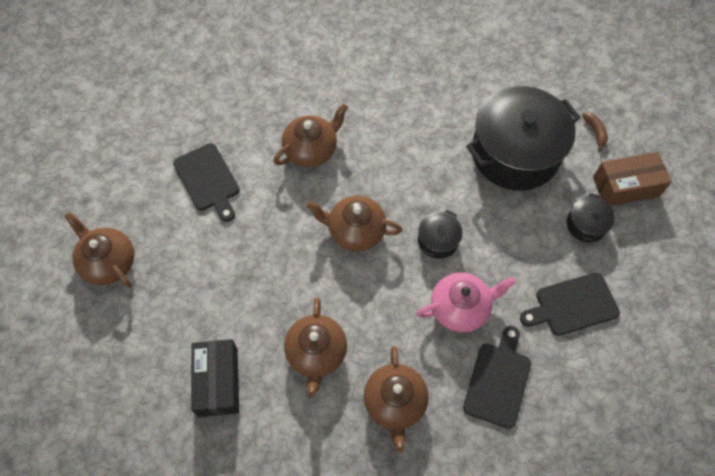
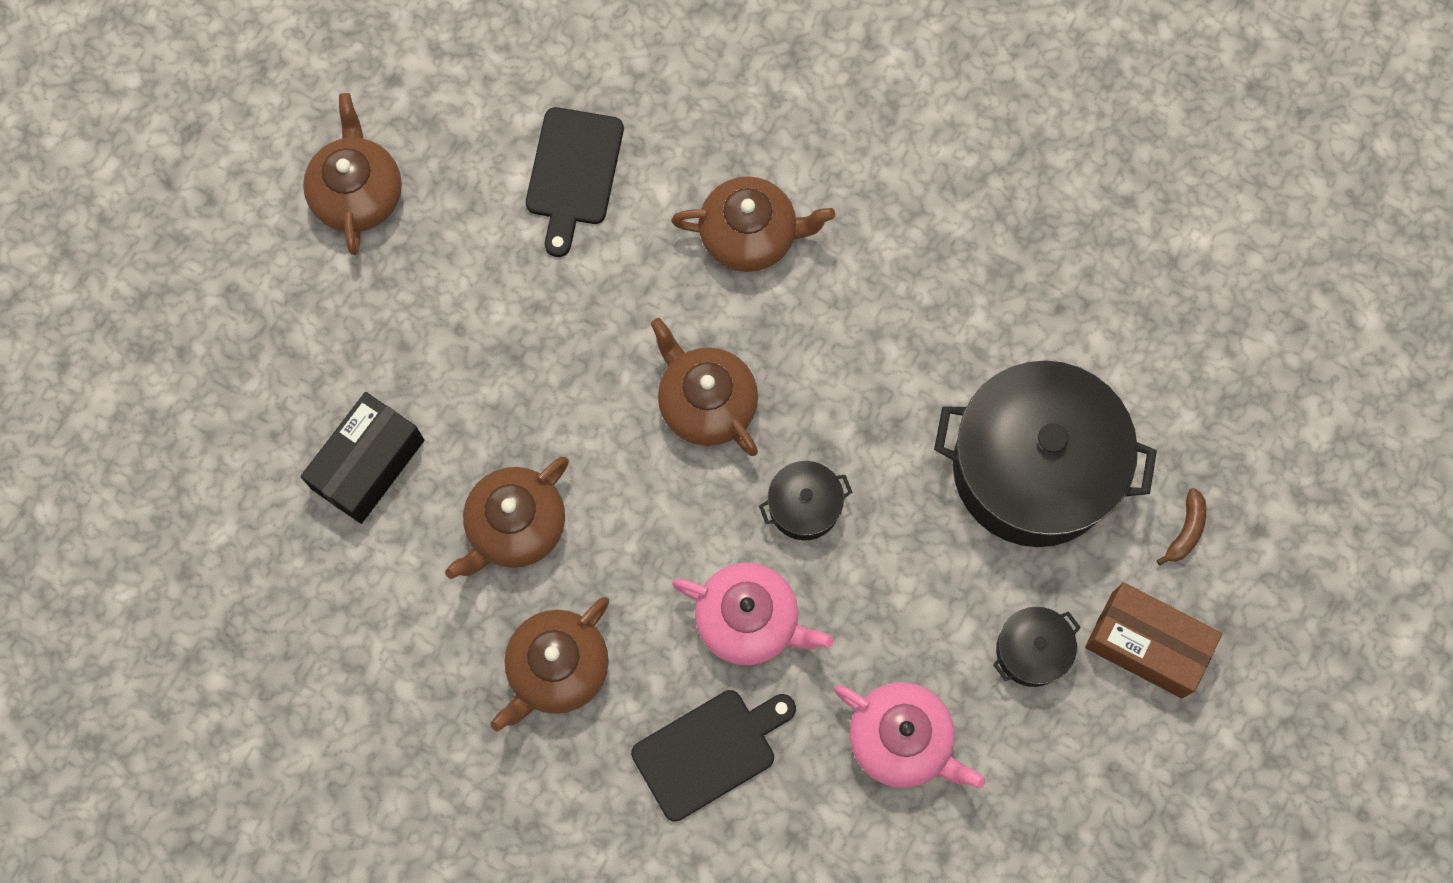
camera: 40 degrees right, 10 degrees up
(572, 305) = (902, 740): black cutting board -> pink teapot

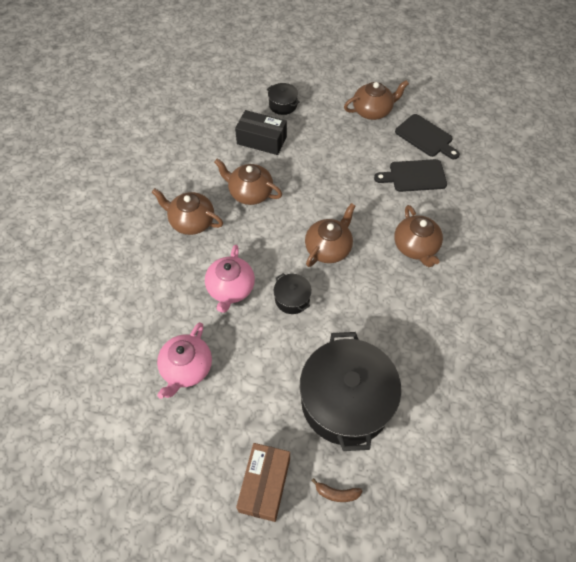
camera: 75 degrees right, 15 degrees down
(710, 751) = (166, 287): black cutting board -> black cutting board (425, 137)
(1032, 651) = (246, 422): black pot -> black pot (283, 105)

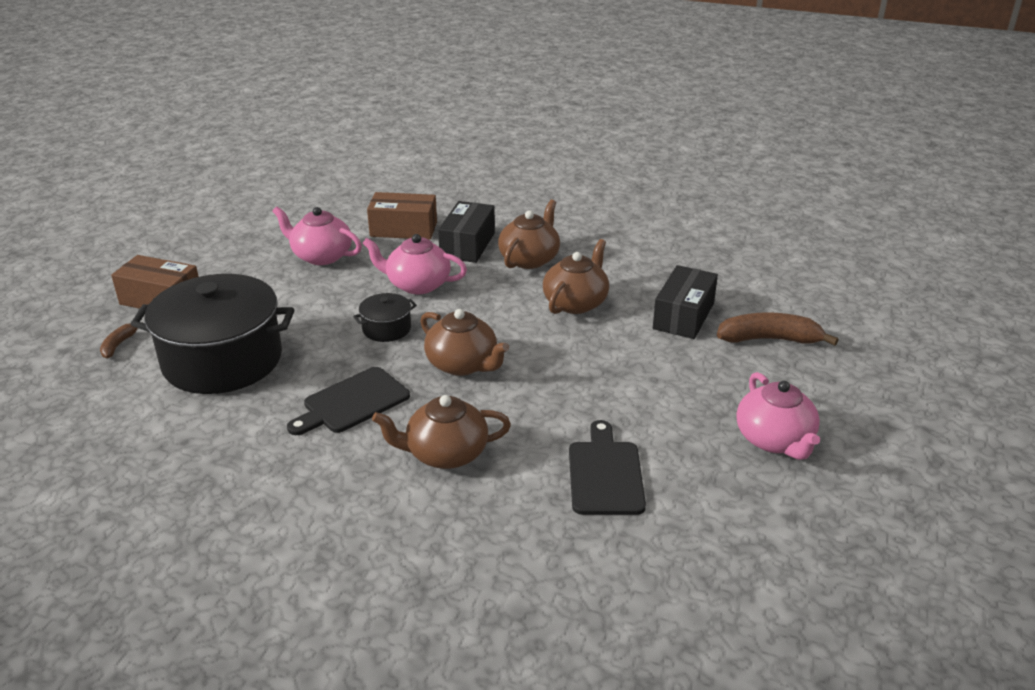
camera: 95 degrees right, 25 degrees down
(140, 312) = (403, 229): none -> brown box
(169, 263) = (467, 245): none -> black box
(283, 105) = (769, 339): black pot -> brown banana
(372, 111) = (775, 440): brown teapot -> pink teapot
(425, 137) = (710, 504): black cutting board -> black cutting board (352, 402)

